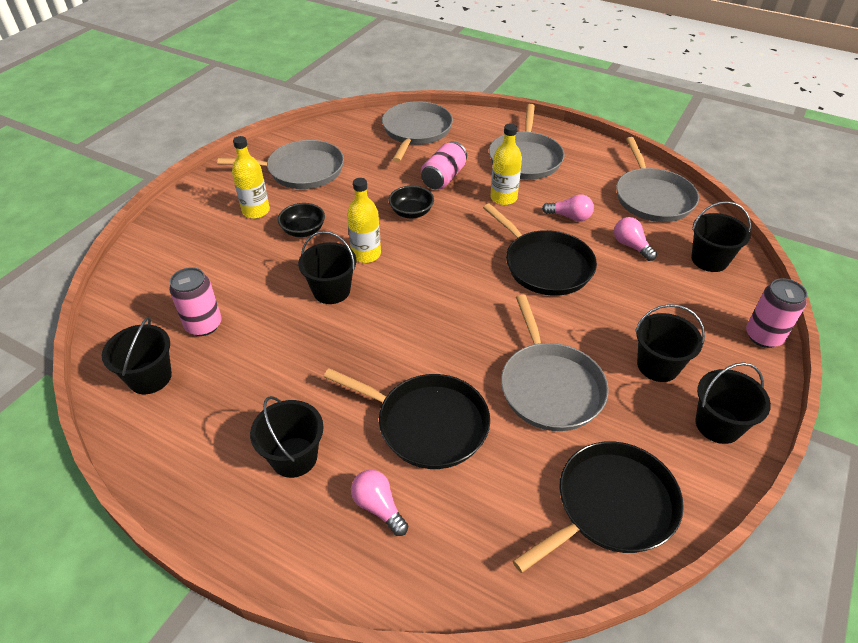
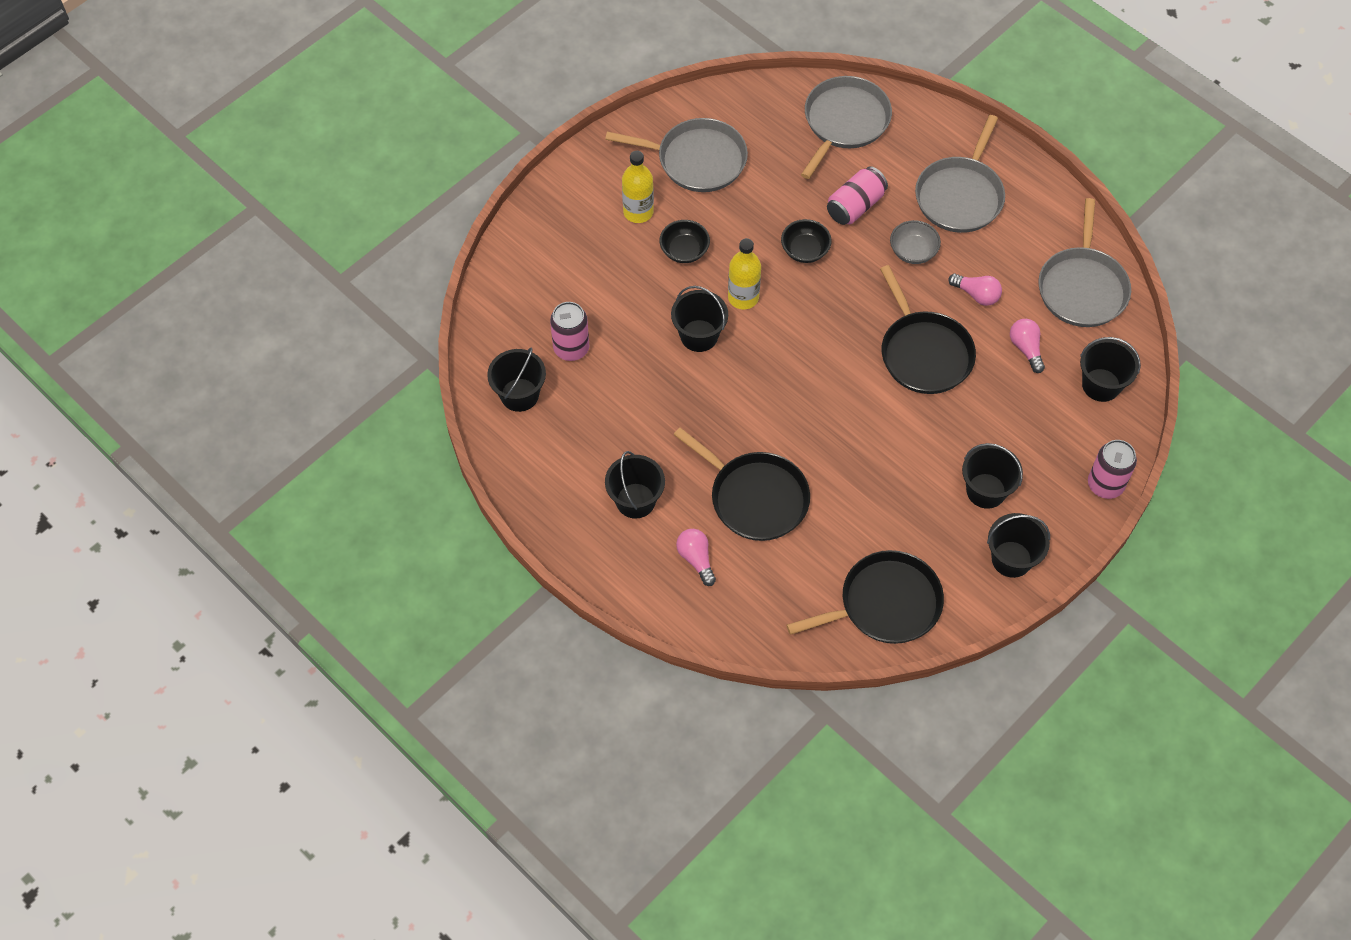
camera: 15 degrees right, 15 degrees up
(503, 198) = (913, 251): yellow bottle -> grey bowl
(550, 386) = (876, 488): grey pan -> none

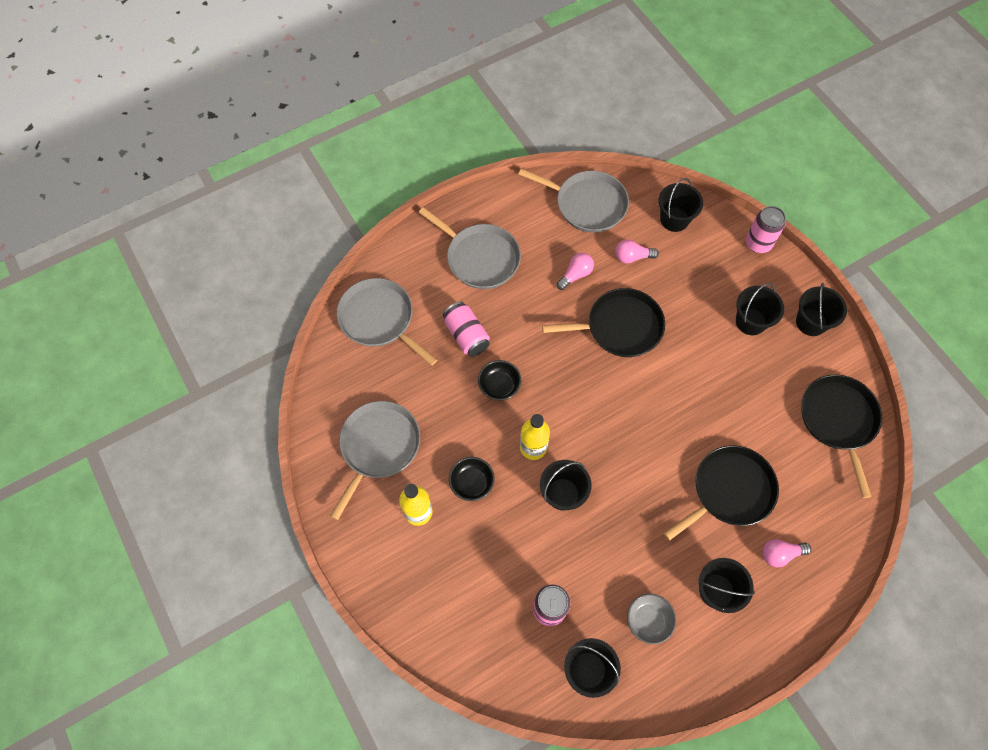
camera: 75 degrees left, 5 degrees up
(913, 251) = (523, 306): grey bowl -> grey bowl (648, 620)

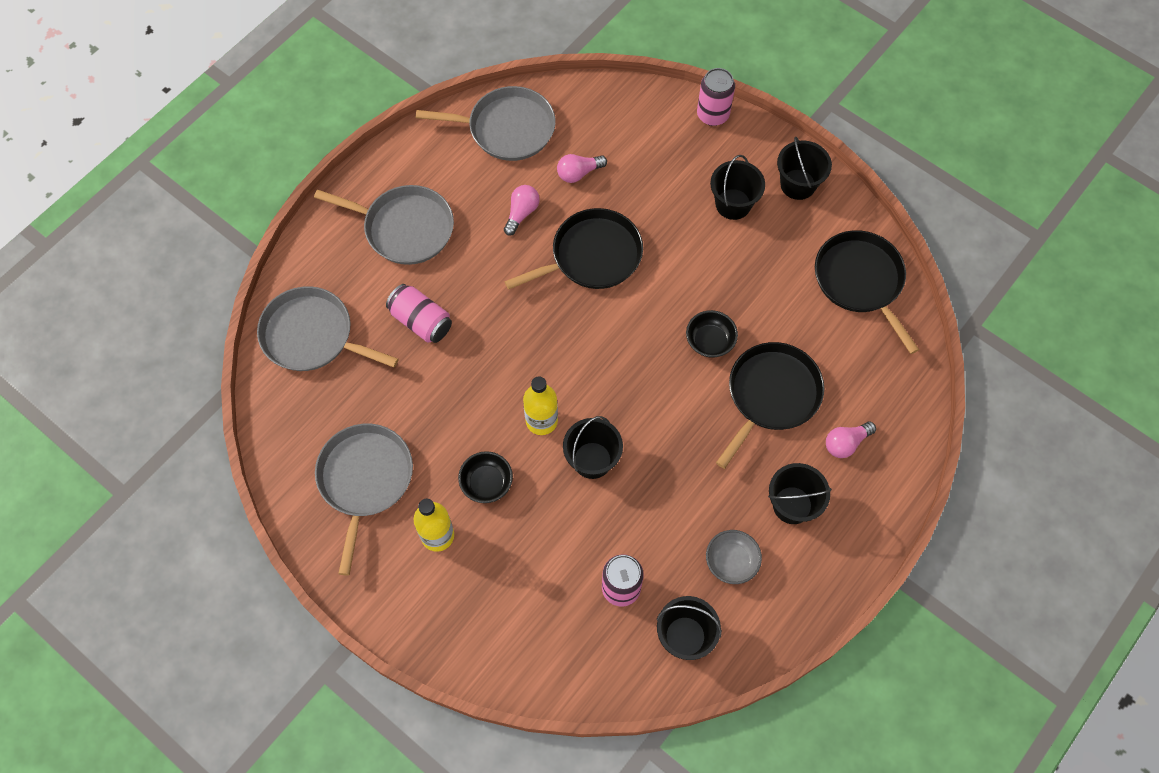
camera: 20 degrees left, 0 degrees up
(499, 386) = (479, 365): black bowl -> black bowl (710, 341)
(674, 219) = (611, 116): black bucket -> none

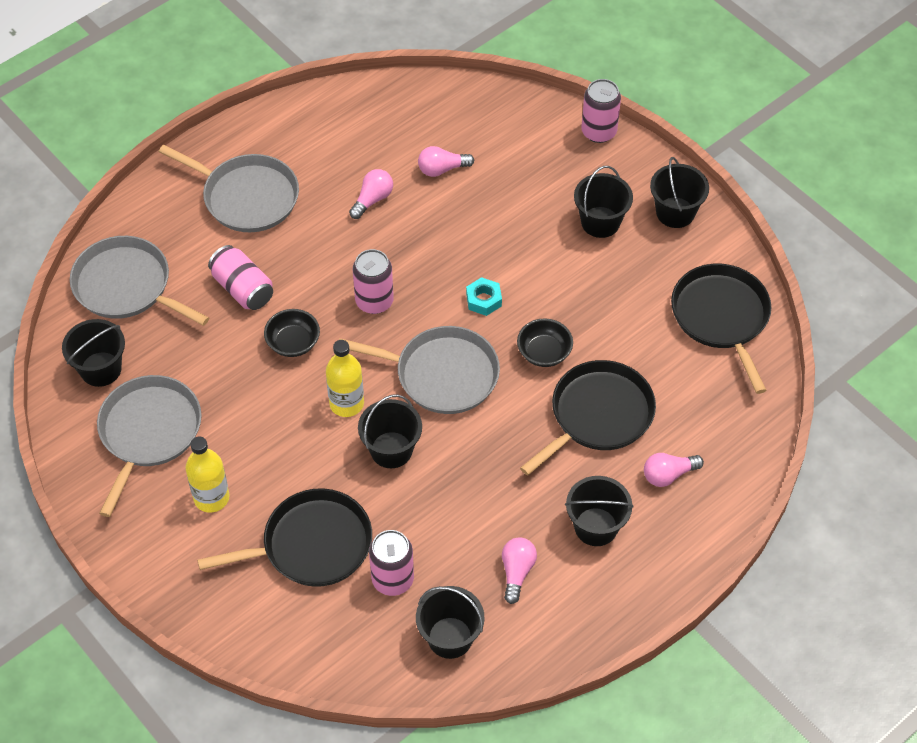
camera: 10 degrees right, 10 degrees down
(306, 423) = (101, 369): none -> black bucket
(486, 483) = (275, 455): black bowl -> black bowl (293, 343)
(507, 128) = (376, 116): grey pan -> grey pan (441, 374)
(545, 315) = (374, 301): none -> pink can
(592, 256) = (437, 251): black pan -> black pan (311, 545)
(644, 298) = (483, 300): none -> turquoise nut
(731, 562) = (517, 572): grey bowl -> pink light bulb

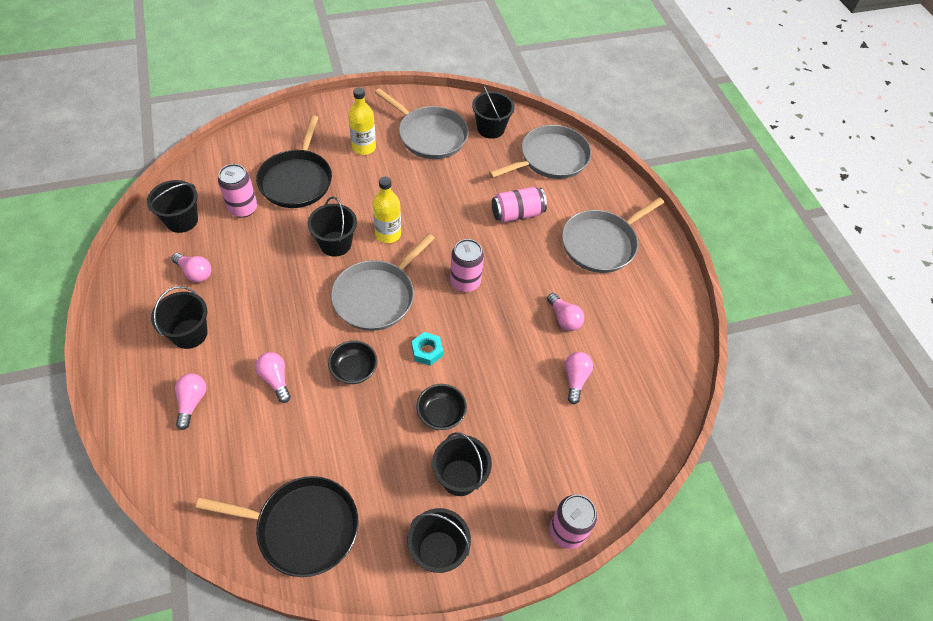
camera: 110 degrees right, 0 degrees up
(293, 343) = (455, 224): black bowl -> black bowl (441, 414)
(598, 415) = (275, 379): black pan -> pink light bulb

